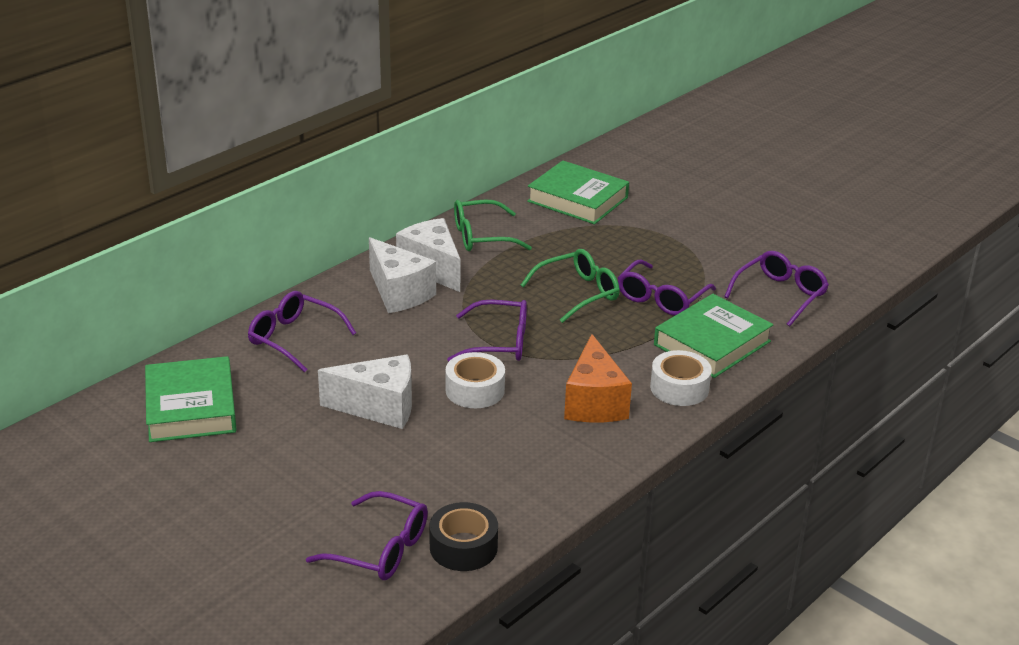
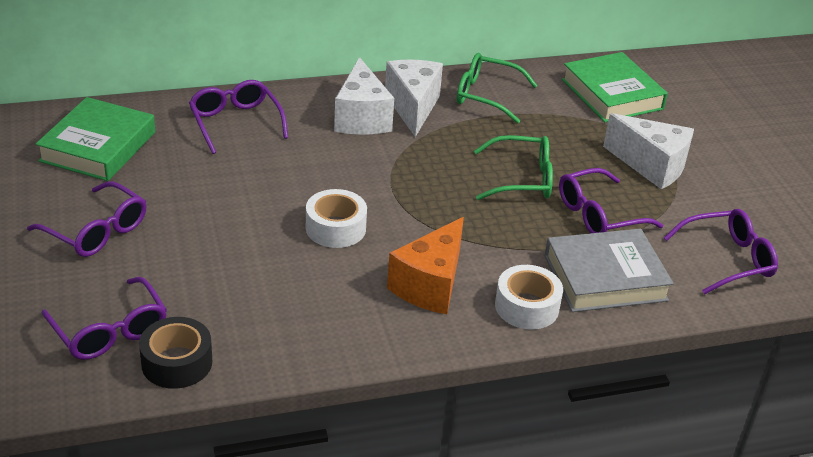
camera: 30 degrees right, 5 degrees up
(379, 407) = (240, 209): white cheese -> white cheese (651, 166)
(498, 342) = (401, 194): purple glasses -> purple glasses (96, 231)
(712, 343) = (605, 278): green book -> grey book

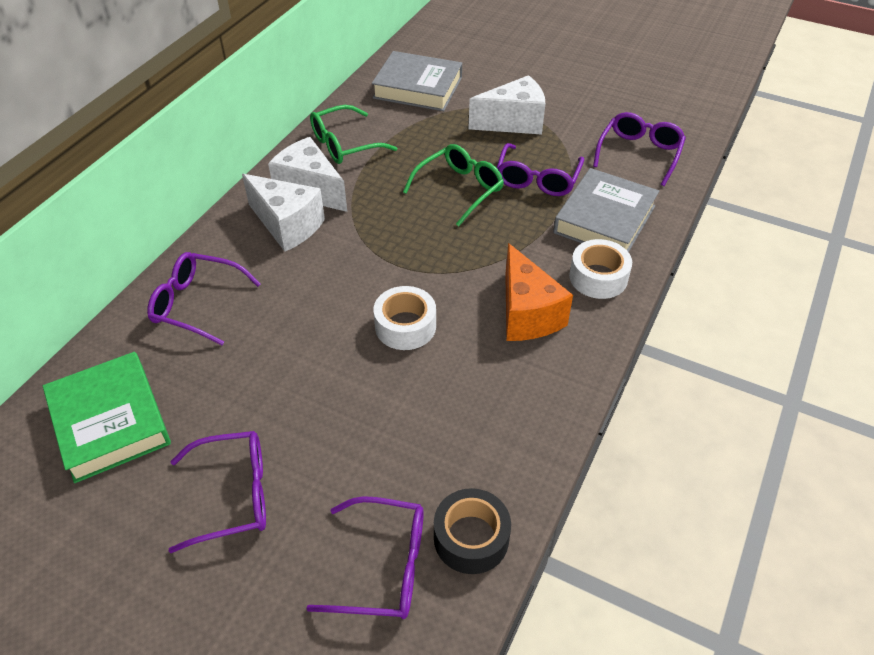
camera: 45 degrees left, 10 degrees up
(612, 94) = (418, 88): green book -> grey book

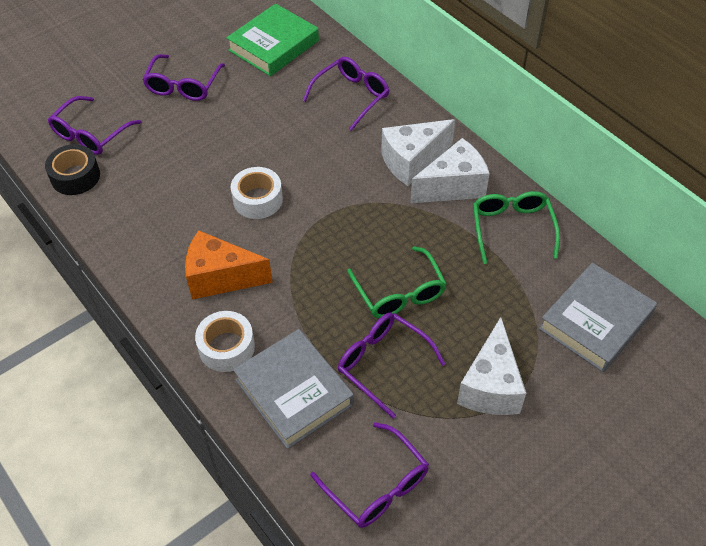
camera: 115 degrees right, 5 degrees up
(110, 421) = (273, 45): green book -> green book turned 45 degrees counterclockwise

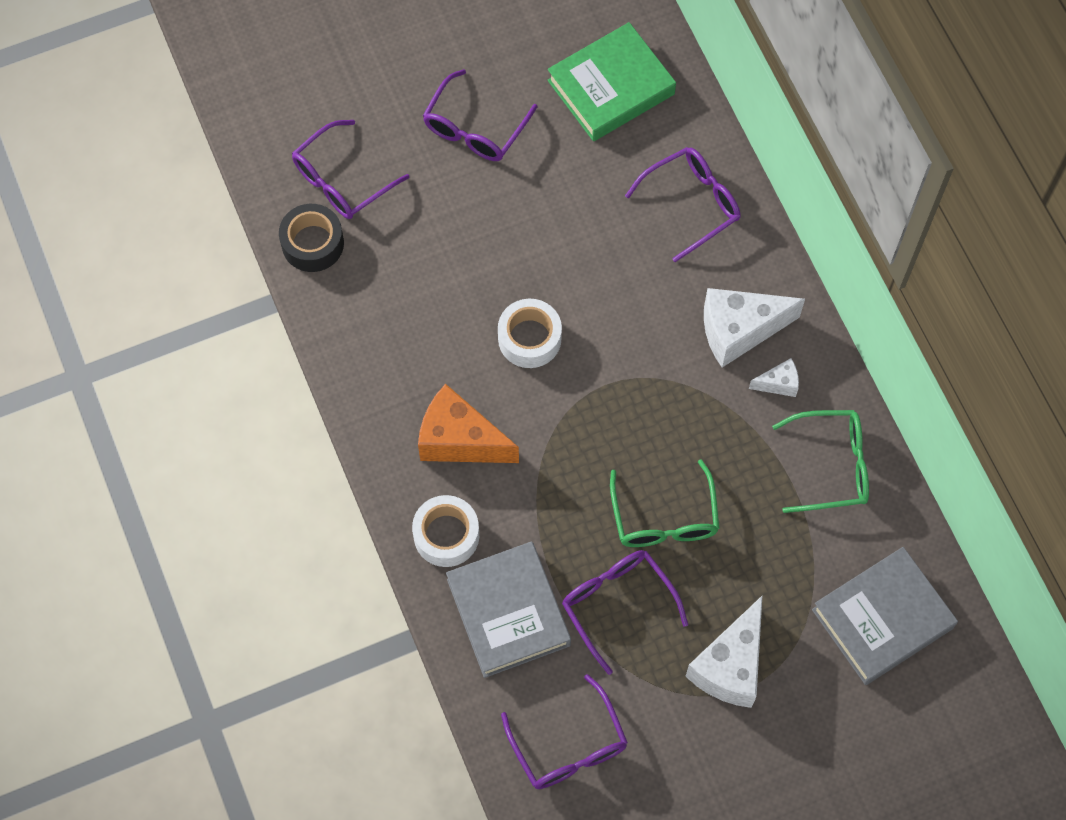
camera: 15 degrees right, 15 degrees up
(453, 187) = (778, 383): white cheese -> white cheese, size x0.49
(512, 229) = (830, 466): green glasses -> green glasses turned 75 degrees clockwise

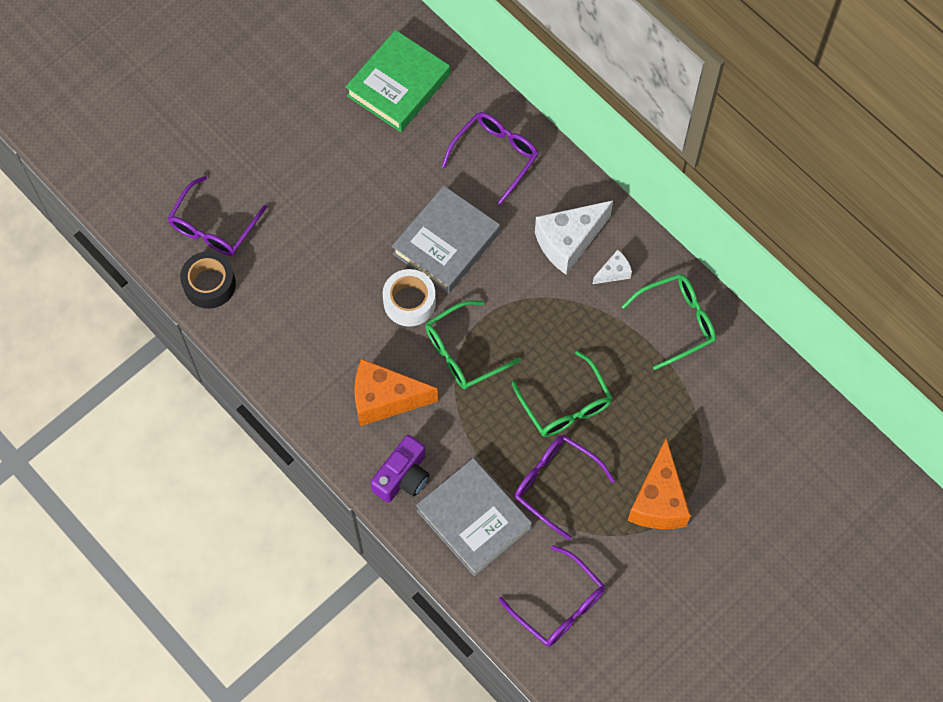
camera: 20 degrees left, 0 degrees up
(446, 535) = (403, 476): white tape -> purple camera
(475, 127) = (304, 151): purple glasses -> none
(570, 416) = (464, 352): none -> green glasses
(730, 666) = (658, 500): white cheese -> orange cheese
(882, 619) = (758, 425): grey book -> grey book (446, 243)

